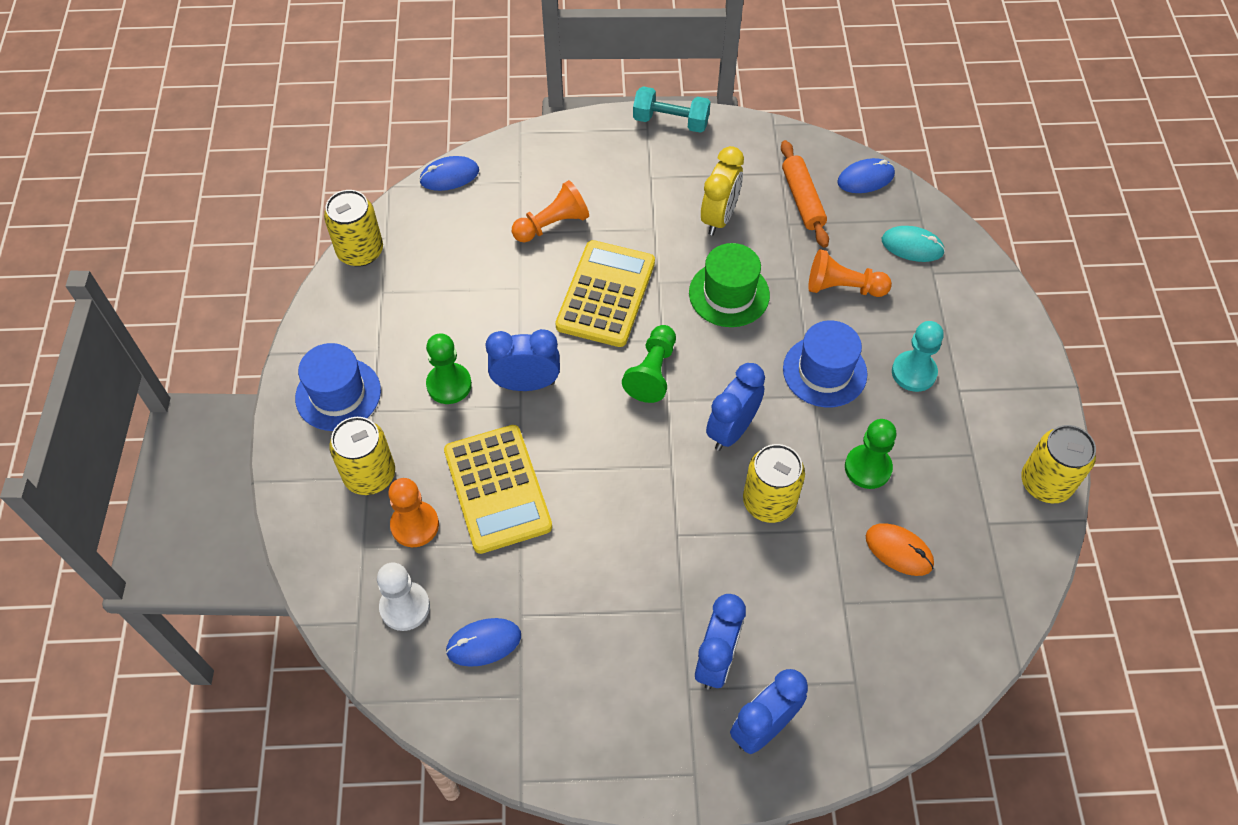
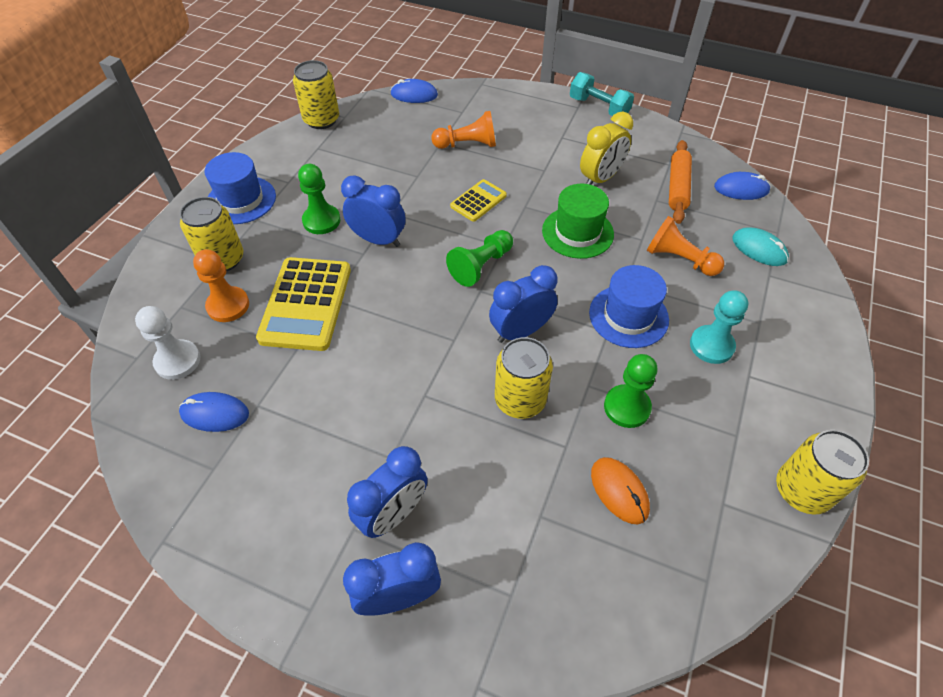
camera: 25 degrees right, 5 degrees down
(606, 294) = (478, 201): yellow calculator -> yellow calculator, size x0.53

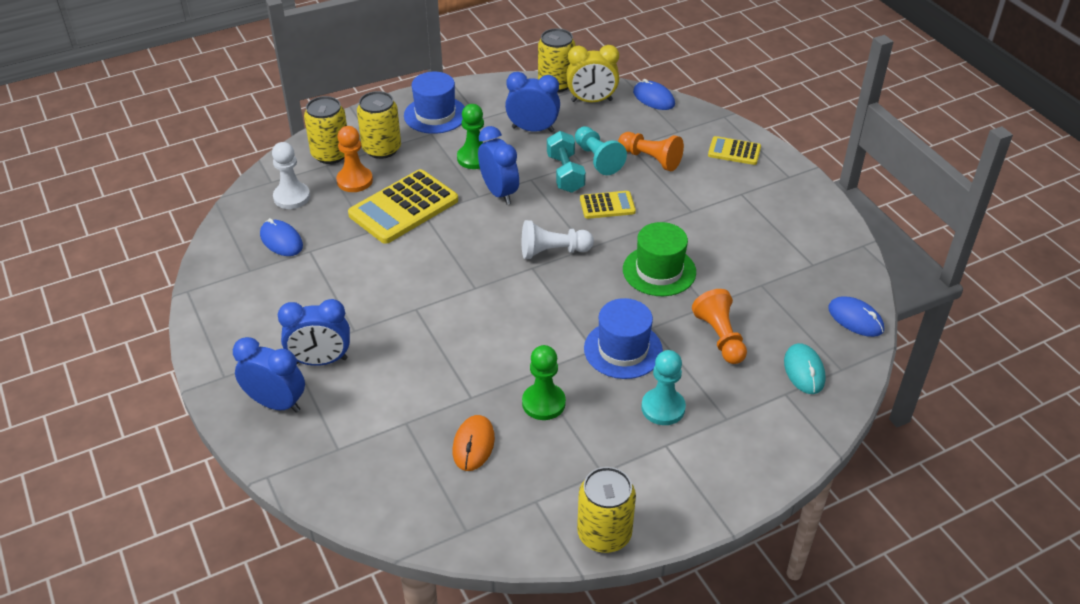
camera: 40 degrees right, 10 degrees down
(426, 166) = (597, 159): none -> turquoise pawn
(481, 266) = (553, 251): green pawn -> white pawn
(520, 107) = (734, 151): none -> yellow calculator
(520, 331) = (528, 310): blue clock -> blue clock (533, 129)
(520, 400) = (474, 351): yellow can -> yellow can (331, 154)
(599, 107) = (808, 186): turquoise dumbbell -> turquoise dumbbell (565, 173)
(600, 179) = (732, 242): yellow clock -> yellow clock (591, 101)
(677, 187) = (795, 286): orange rolling pin -> none

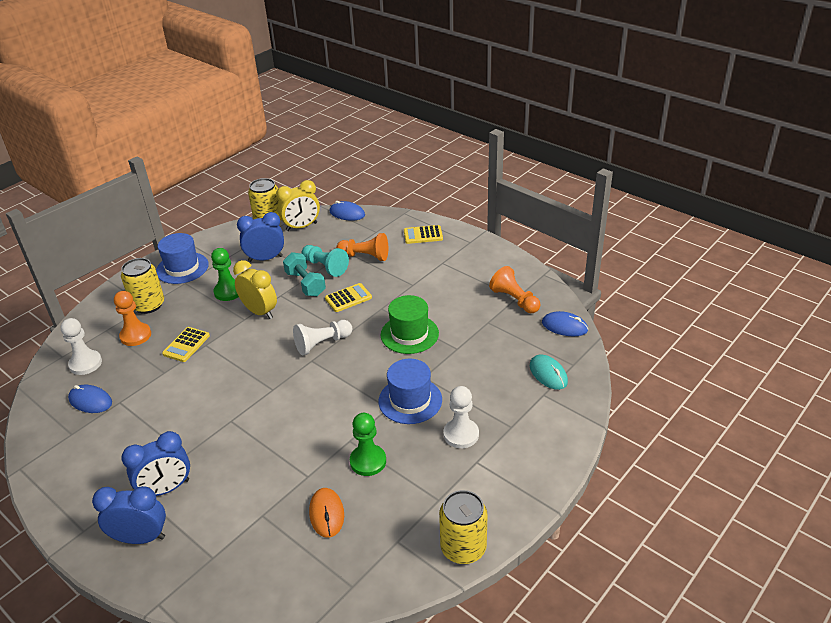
camera: 20 degrees left, 5 degrees down
(331, 154) = (106, 320): yellow can -> none
(403, 207) = (186, 345): yellow calculator -> yellow calculator, size x0.53
(499, 192) = (260, 312): blue clock -> yellow clock
(663, 408) = (461, 434): turquoise pawn -> white pawn
(720, 337) = (477, 368): orange pawn -> orange pawn (514, 300)

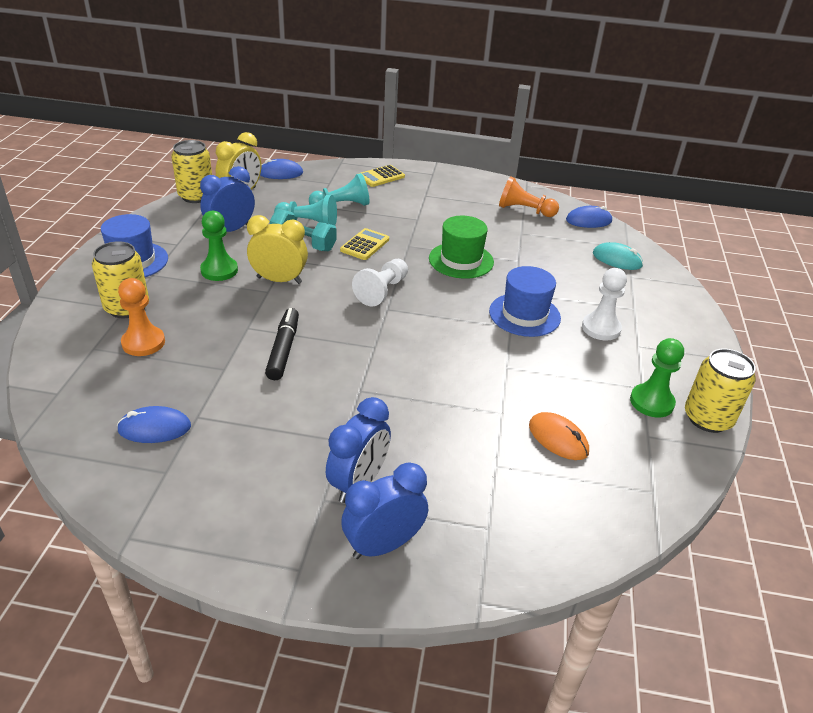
camera: 35 degrees left, 0 degrees up
(85, 363) = (103, 391): white pawn -> none
(186, 345) = (223, 334): yellow calculator -> none
(212, 370) = (284, 349): none -> black marker
(365, 256) = (341, 206): orange pawn -> turquoise pawn
(368, 461) = (544, 378): green pawn -> green pawn (651, 402)

